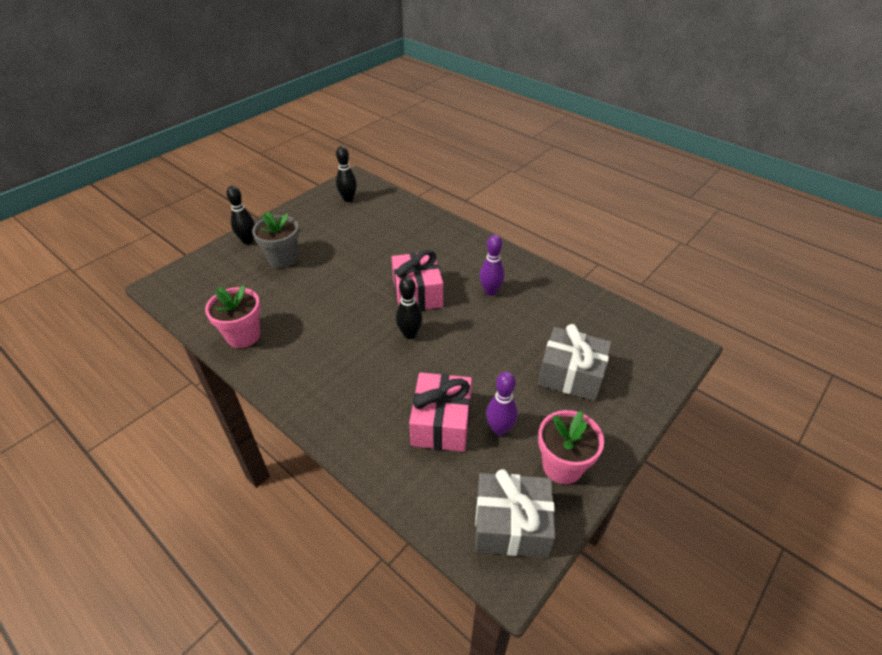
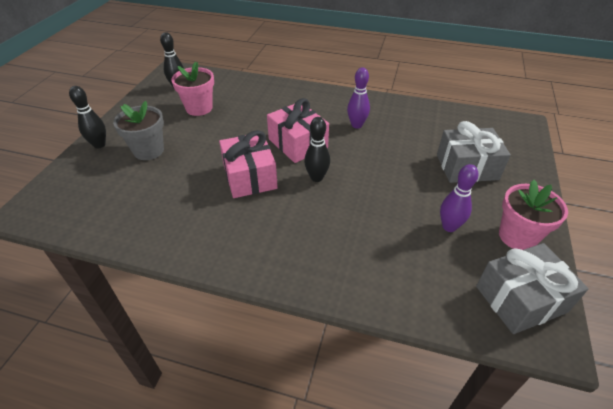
camera: 25 degrees left, 0 degrees up
(243, 336) = (156, 230): pink flower pot -> pink flower pot (199, 108)
(441, 423) = (400, 239): pink gift -> pink gift (250, 177)

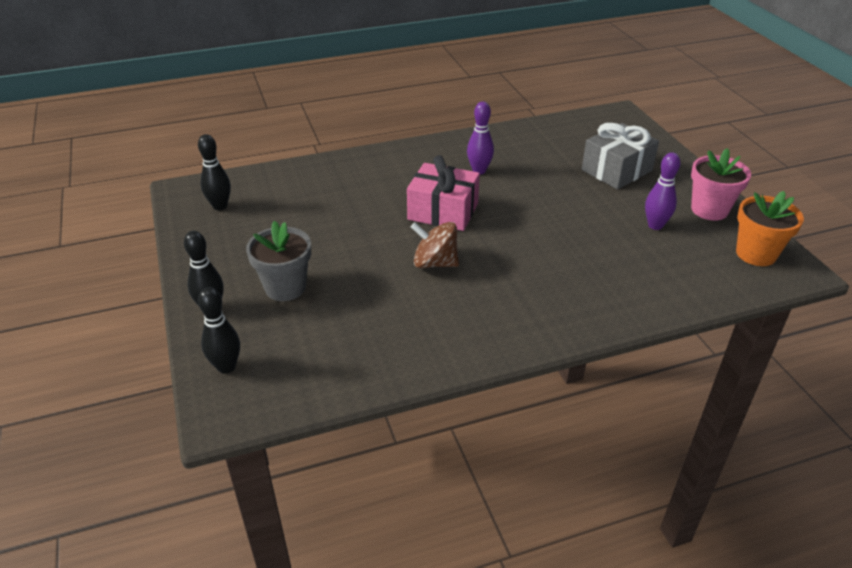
camera: 35 degrees left, 5 degrees down
(199, 108) = (282, 219): pink flower pot -> none
(250, 177) = (435, 263): pink gift -> brown spinning top
(316, 177) = (500, 235): black bowling pin -> black bowling pin (226, 367)
(520, 299) = (756, 254): grey gift -> orange flower pot

